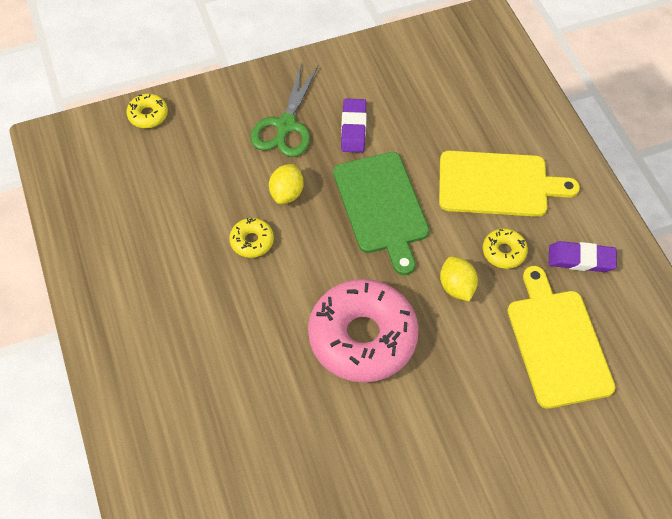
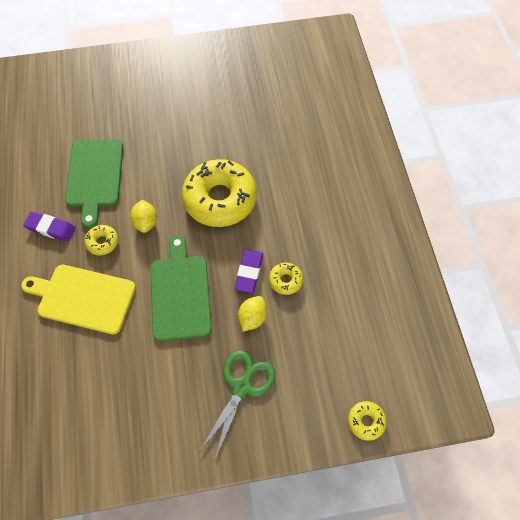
camera: 170 degrees left, 5 degrees up
(353, 128) = (183, 373): purple eraser -> purple eraser (249, 272)
(362, 337) = (220, 199): pink donut -> yellow donut
(557, 343) = (94, 176): yellow cutting board -> green cutting board

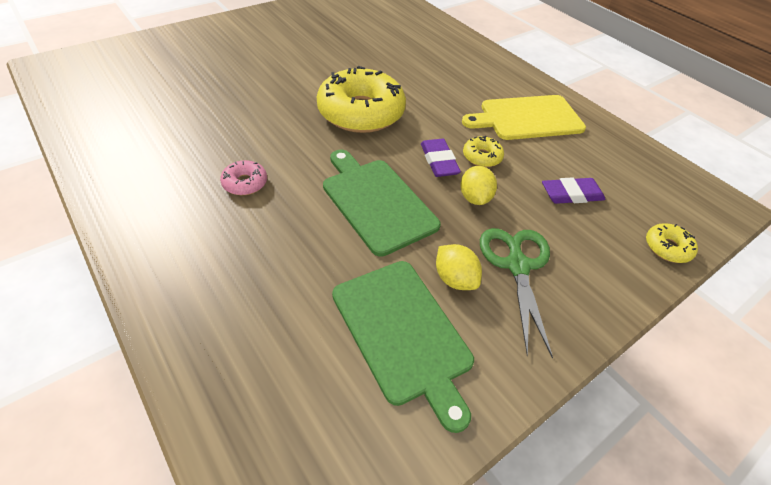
camera: 30 degrees left, 15 degrees down
(50, 228) = (164, 189): purple eraser -> purple eraser (571, 194)
(83, 298) = (252, 245): yellow cutting board -> yellow cutting board (527, 118)
(94, 176) = (197, 128): green cutting board -> green cutting board (403, 333)
(102, 242) = (245, 183): yellow donut -> pink donut
(146, 222) = (289, 151): yellow lemon -> yellow lemon (454, 279)

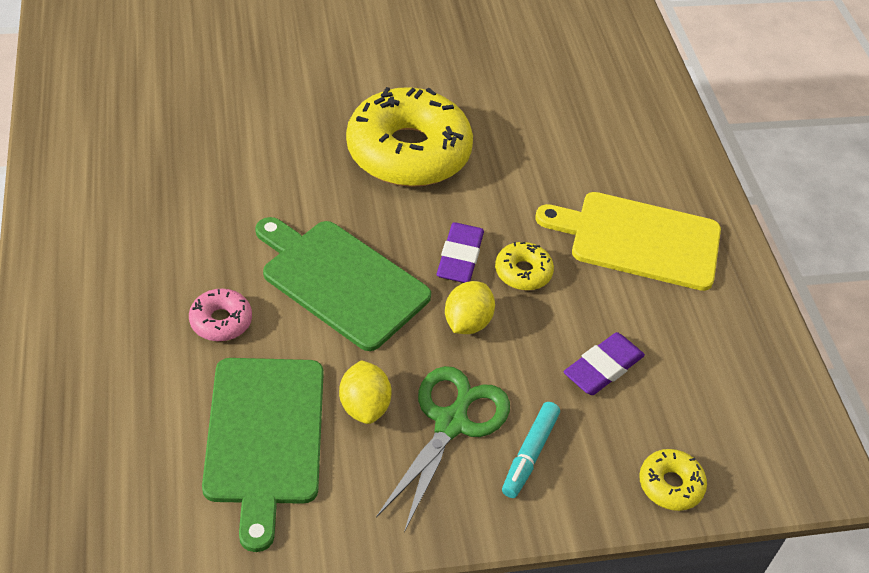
camera: 25 degrees right, 0 degrees up
(245, 183) = (205, 200): pink donut -> pink donut (221, 321)
(377, 202) = (341, 281): green cutting board -> green cutting board turned 45 degrees counterclockwise
(571, 194) = (603, 368): purple eraser -> purple eraser turned 60 degrees counterclockwise
(578, 265) = (529, 454): none -> turquoise marker

